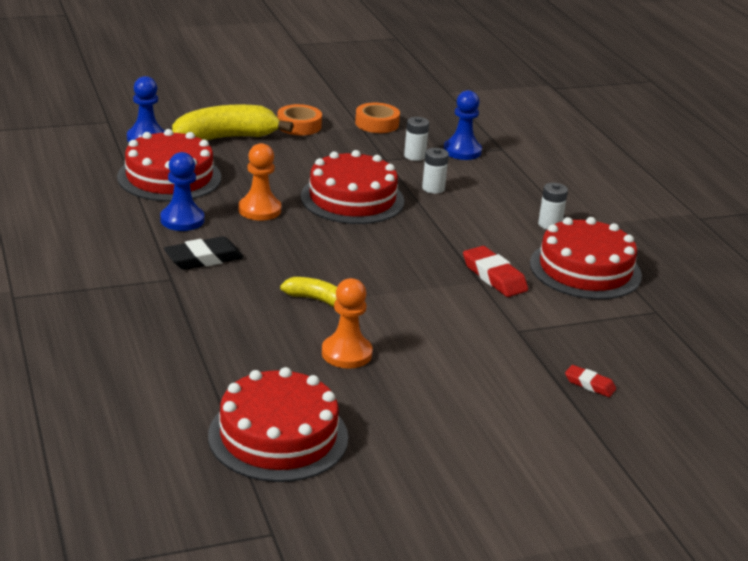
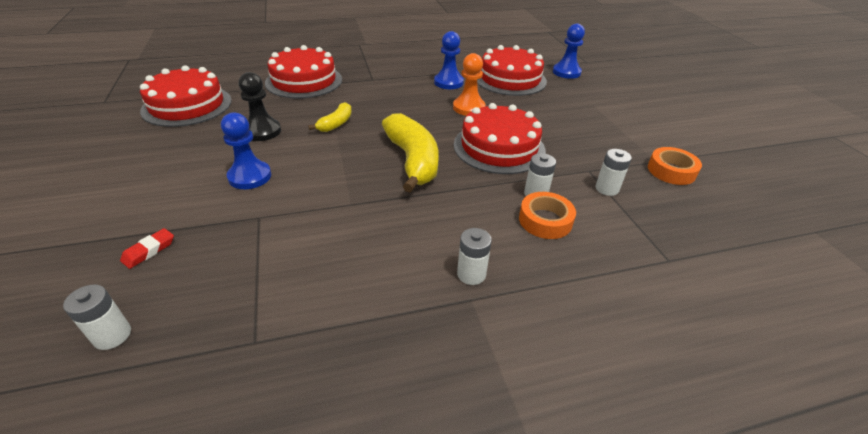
camera: 95 degrees right, 10 degrees up
(204, 259) = (396, 88): black eraser -> none
(225, 138) = (585, 98): yellow banana -> yellow banana (412, 160)
(299, 125) = (633, 129): orange tape -> orange tape (545, 220)
(346, 353) = (262, 131): orange pawn -> black pawn
(462, 151) = (640, 224): blue pawn -> blue pawn (250, 176)
(494, 277) = (357, 214): red eraser -> none
(585, 269) = (364, 288): red cake -> red cake (304, 81)
(683, 376) = (112, 335): none -> white battery

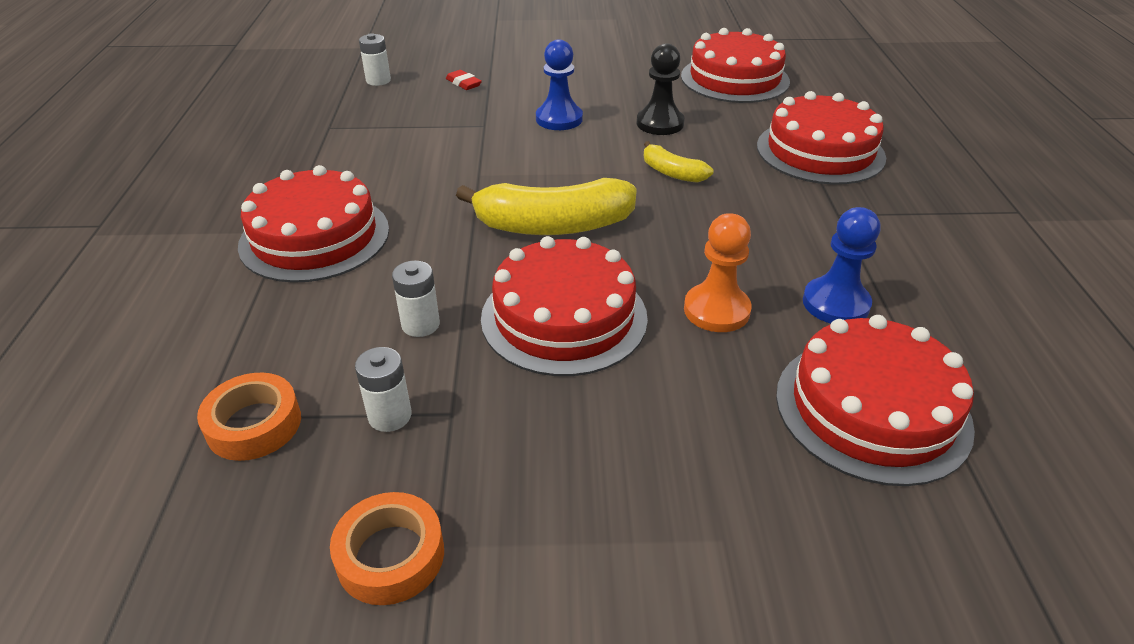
camera: 105 degrees right, 0 degrees up
(471, 274) = (315, 237): white battery -> red cake
(545, 220) = (360, 317): orange tape -> orange tape (254, 424)
(566, 72) = (949, 558): blue pawn -> none

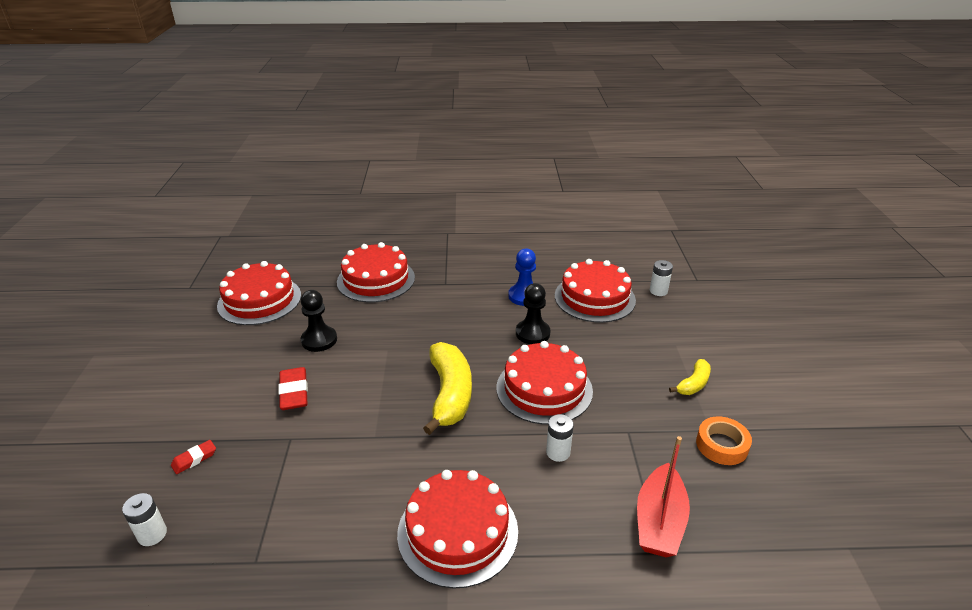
camera: 90 degrees left, 5 degrees down
(254, 424) = (659, 521): orange tape -> red boat
(390, 416) = (637, 457): white battery -> white battery (658, 291)
(559, 119) = (294, 392): blue pawn -> red eraser
(672, 173) = (390, 339): yellow banana -> yellow banana (693, 384)
(716, 310) = (532, 333): orange pawn -> black pawn

